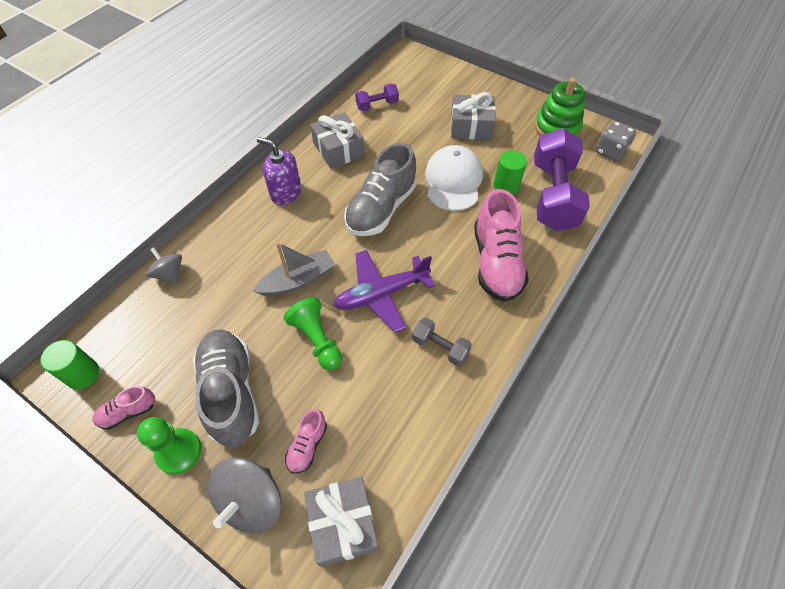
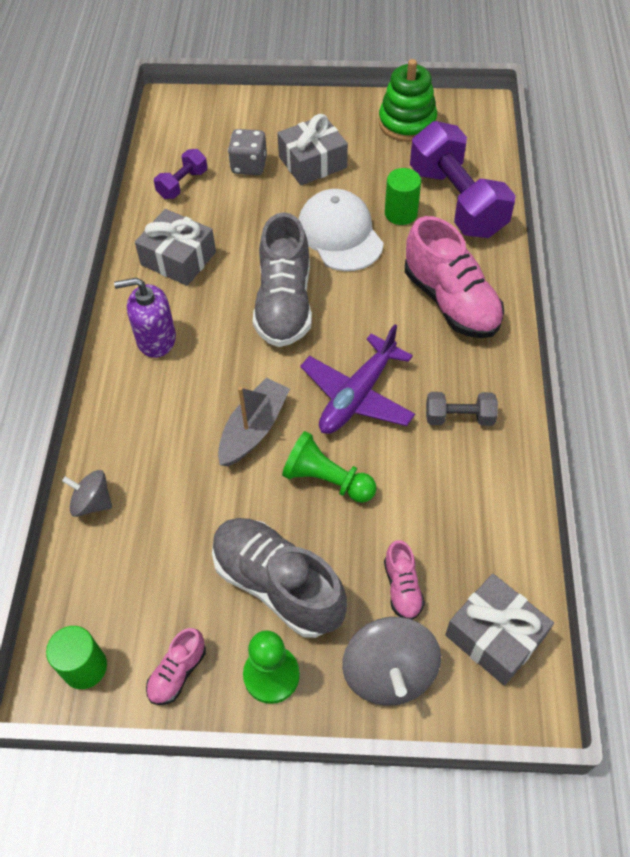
camera: 30 degrees left, 0 degrees up
(610, 151) = (480, 126): grey dice -> grey dice (249, 166)

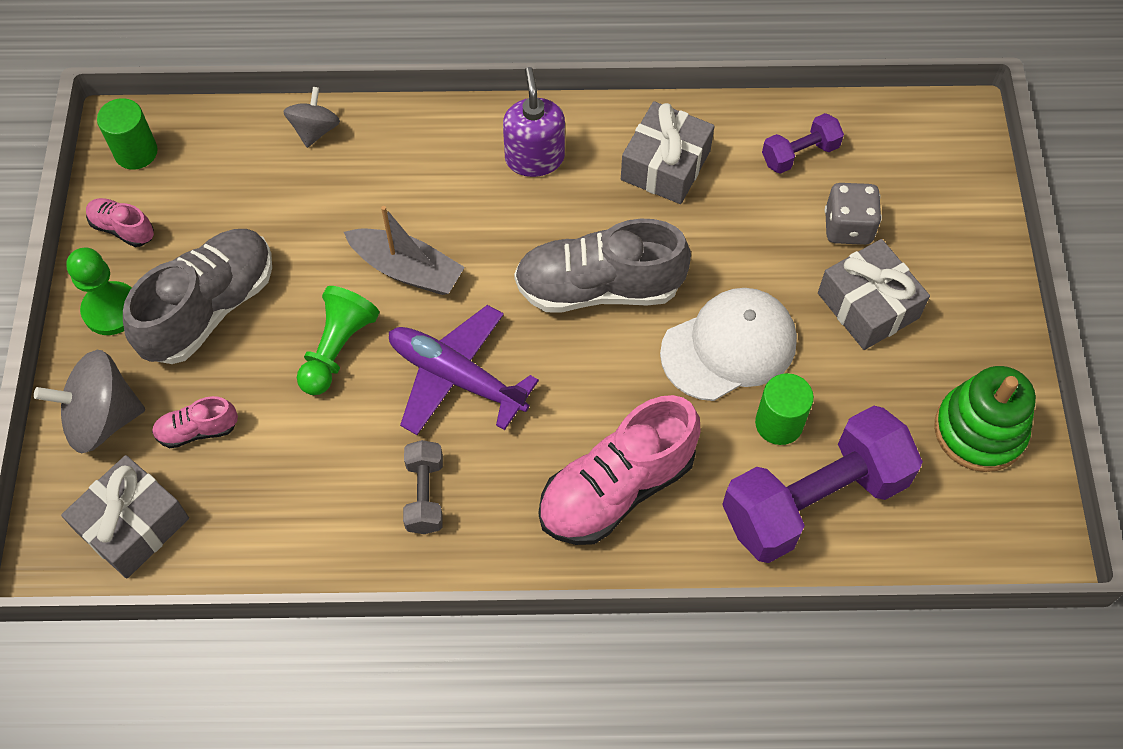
camera: 85 degrees right, 5 degrees up
(183, 184) = (800, 154): purple dumbbell -> purple dumbbell turned 60 degrees counterclockwise

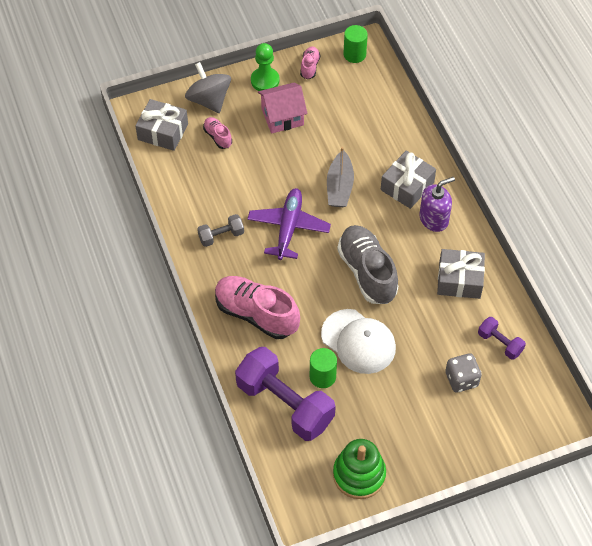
camera: 70 degrees right, 5 degrees down
(210, 308) = (282, 117): grey shoe -> pink house
(315, 130) = (403, 119): grey spinning top -> none
(337, 349) = (283, 174): green pawn -> none
(868, 305) = (414, 402): grey gift -> grey gift (407, 186)

